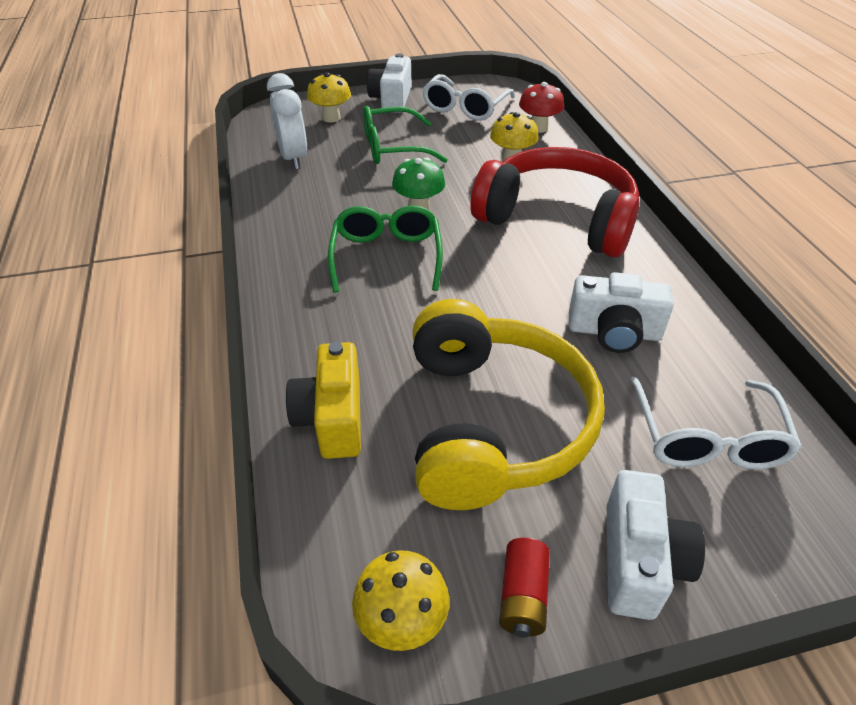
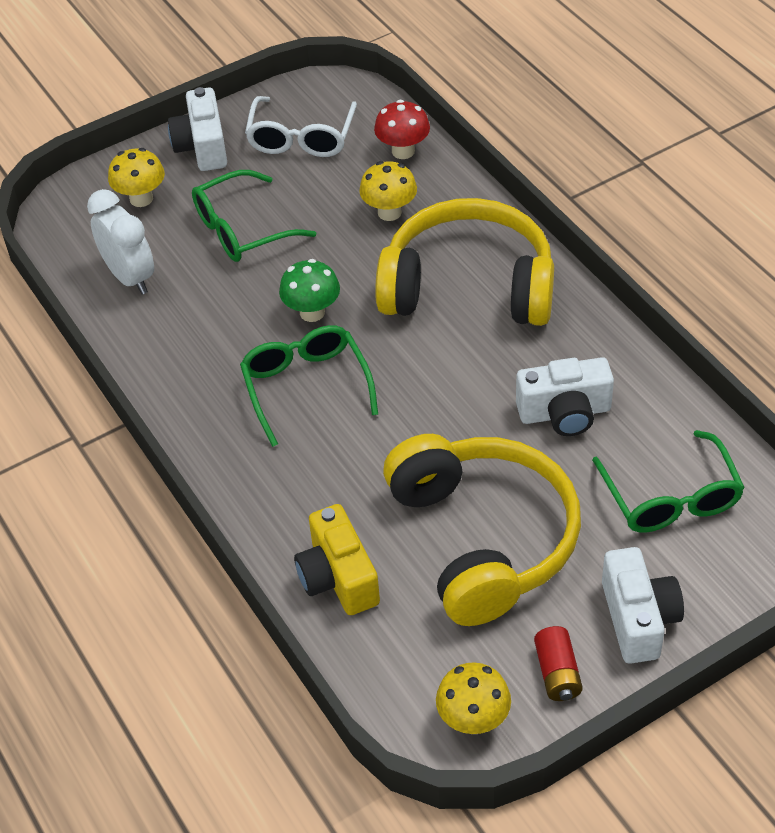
camera: 15 degrees left, 5 degrees up
(557, 219) = (468, 286): red headphones -> yellow headphones
(707, 438) = (671, 498): white glasses -> green glasses

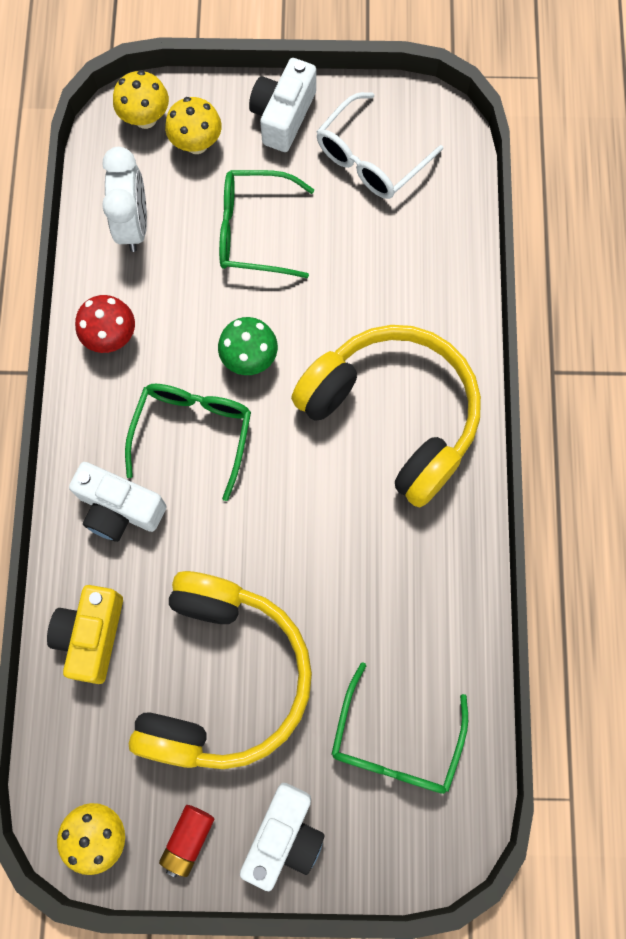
camera: 30 degrees right, 25 degrees up
(389, 212) = (385, 291): yellow mushroom -> yellow mushroom (145, 118)
(403, 151) = (445, 229): red mushroom -> red mushroom (111, 337)
(565, 413) = (375, 600): white camera -> white camera (119, 509)

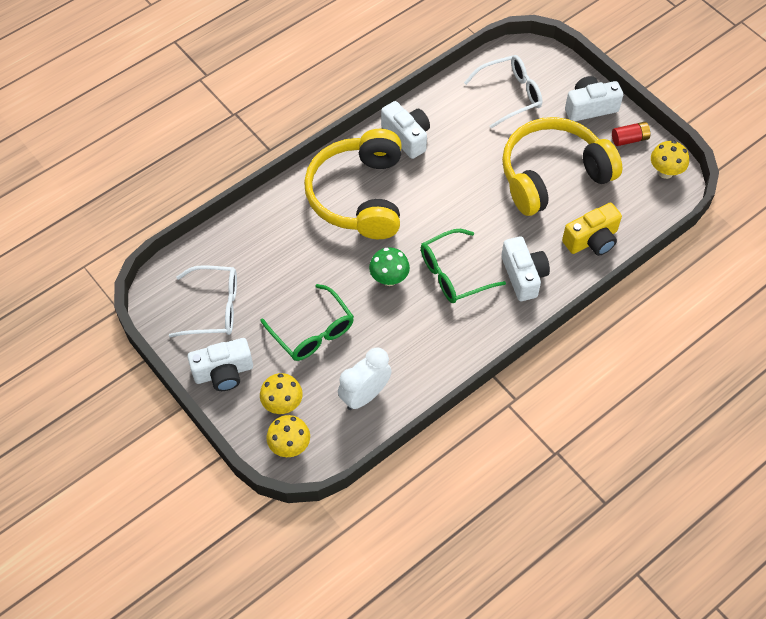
camera: 130 degrees left, 15 degrees down
(111, 337) = (440, 352): red mushroom -> none
(395, 743) = (510, 95): green glasses -> white glasses
(436, 545) = (407, 137): none -> white camera

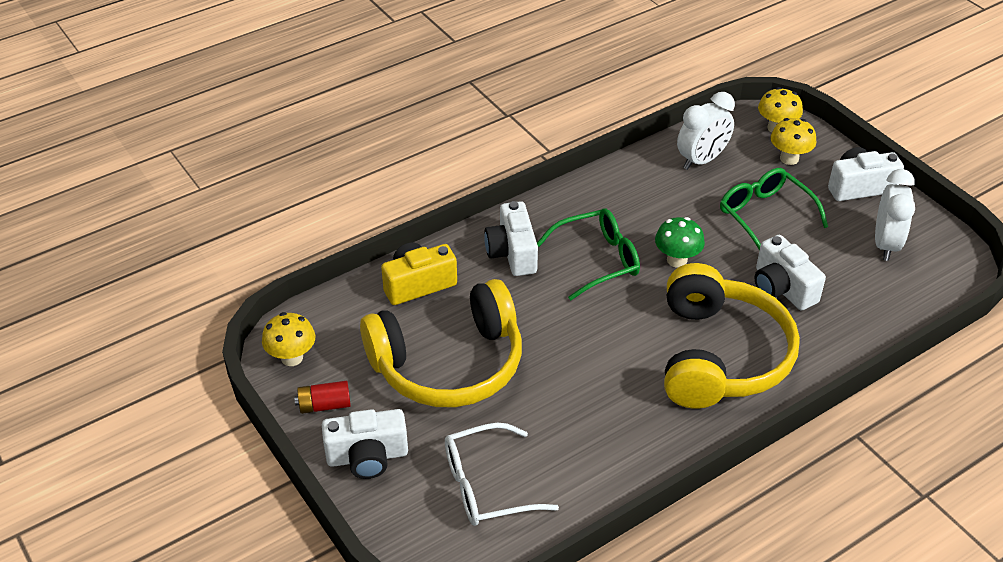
camera: 175 degrees left, 15 degrees down
(214, 308) = (885, 244): white glasses -> white clock
(407, 137) = (652, 431): white camera -> white camera (782, 288)

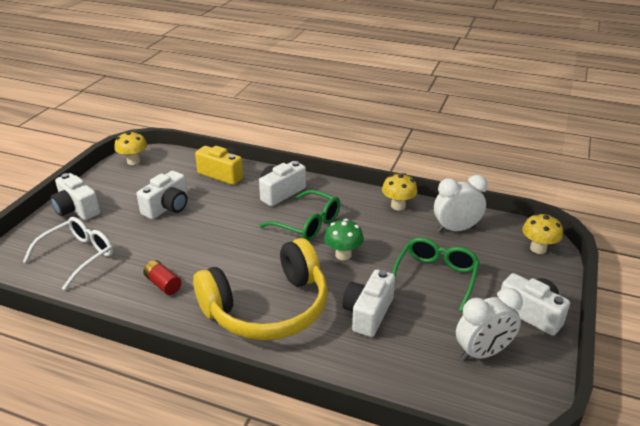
camera: 55 degrees right, 10 degrees down
(324, 405) = (106, 183): red battery -> red battery (163, 284)
(449, 364) = (167, 207): yellow headphones -> white camera
(486, 486) = (78, 256): white glasses -> white glasses turned 90 degrees clockwise
(702, 160) = (456, 229): white clock -> white clock turned 150 degrees clockwise
(789, 158) = (513, 266): yellow mushroom -> yellow mushroom (398, 206)

